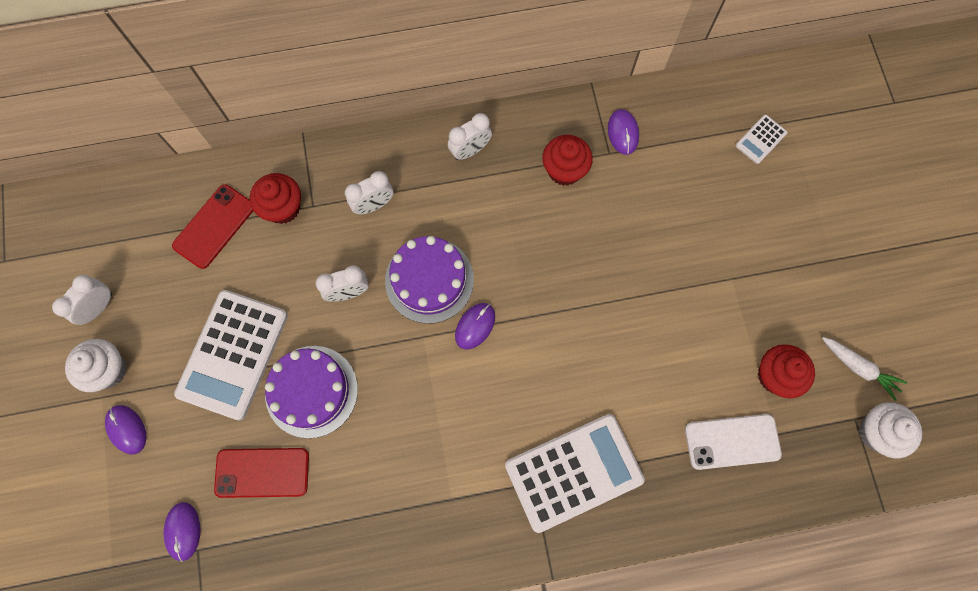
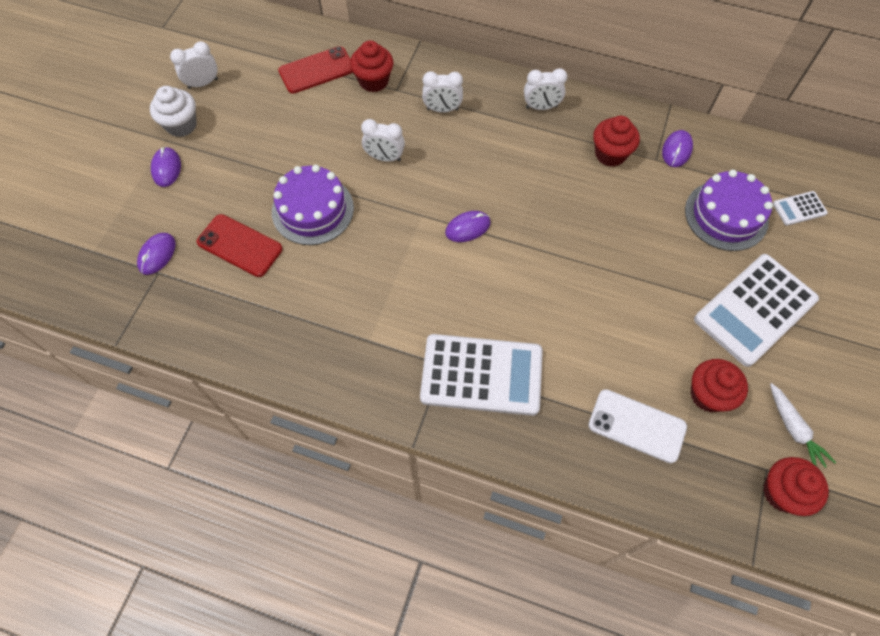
camera: 30 degrees right, 10 degrees down
(233, 354) = (273, 157): white calculator -> white calculator (755, 310)
(429, 280) = (452, 179): purple cake -> purple cake (726, 215)
(876, 432) = (782, 492): white cupcake -> red cupcake

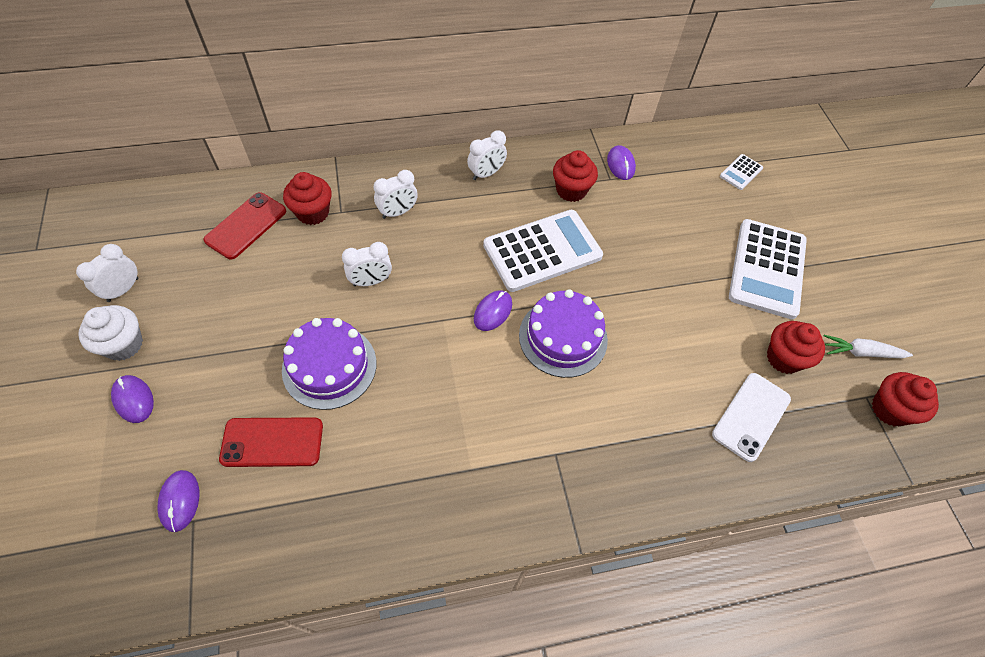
camera: 35 degrees left, 5 degrees down
(481, 374) = (596, 444): white calculator -> white calculator (542, 251)
(637, 426) = (751, 416): white phone -> white phone turned 45 degrees counterclockwise
(726, 215) = (693, 201): purple cake -> purple cake (563, 337)
(794, 429) = (861, 352): white carrot -> white carrot turned 150 degrees clockwise

